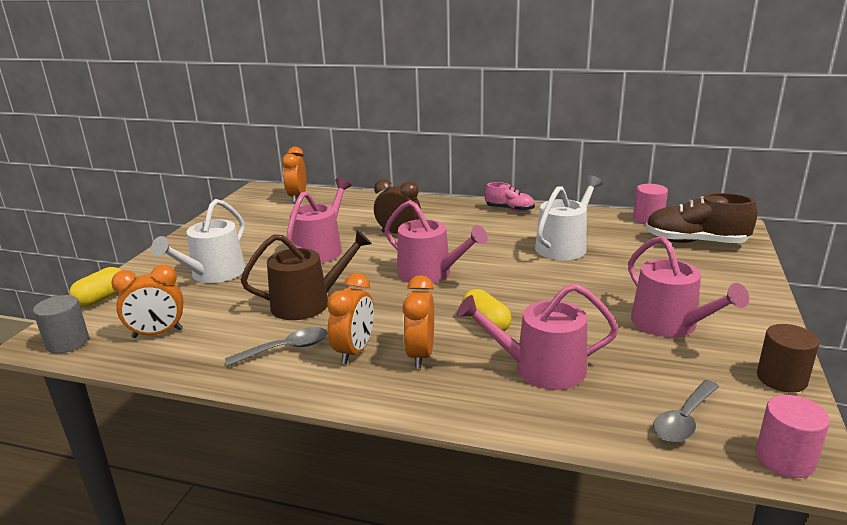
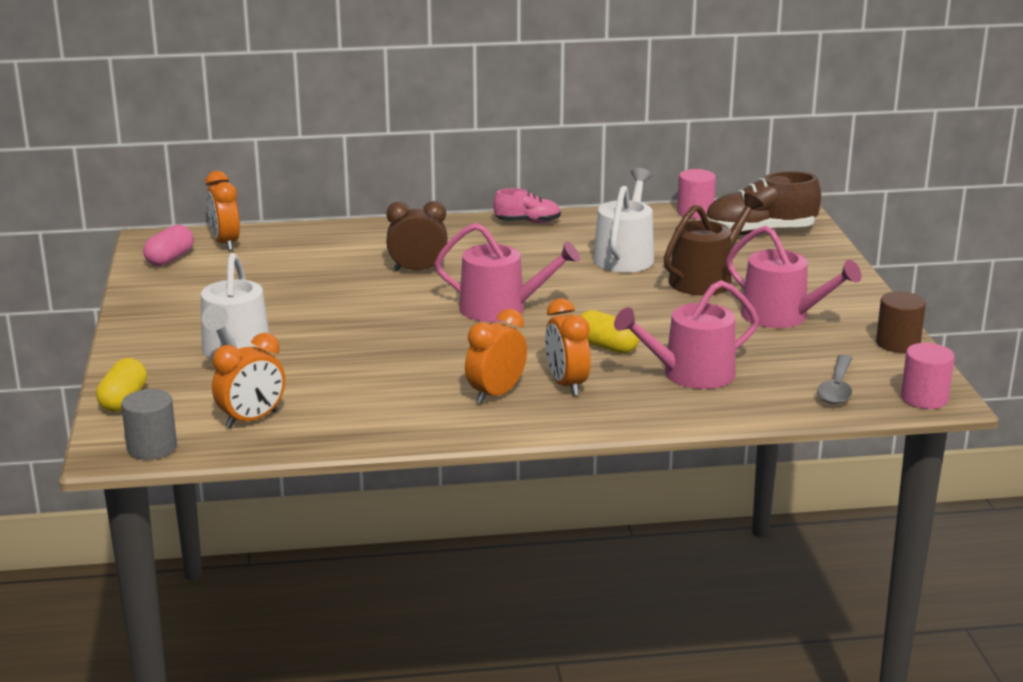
camera: 25 degrees left, 0 degrees up
(254, 203) = (170, 259): none -> pink capsule
(286, 349) = (420, 405): grey spoon -> none
(308, 303) = (393, 361): brown watering can -> brown watering can (706, 279)
(320, 249) = (339, 303): pink watering can -> none
(354, 351) = (496, 394): orange clock -> orange clock turned 135 degrees counterclockwise

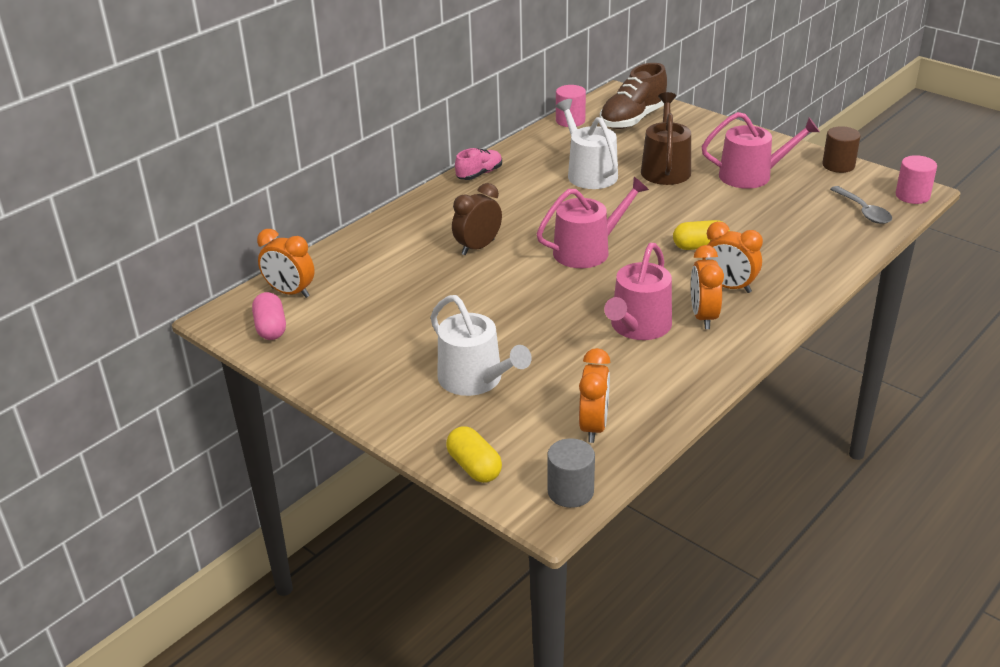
camera: 40 degrees left, 10 degrees up
(690, 374) = (778, 242): pink watering can -> pink watering can (638, 327)

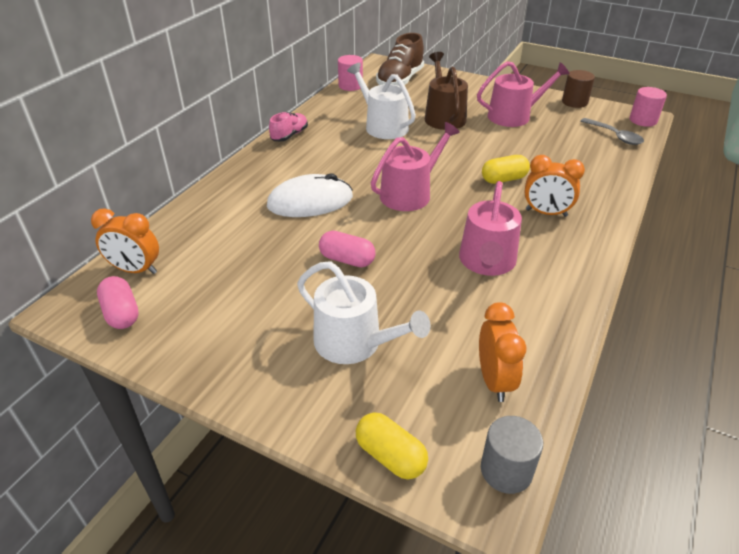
camera: 15 degrees left, 5 degrees up
(478, 247) = (310, 201): brown clock -> white mouse
(495, 307) = (347, 260): none -> pink capsule
(703, 317) = (539, 244): orange clock -> none

